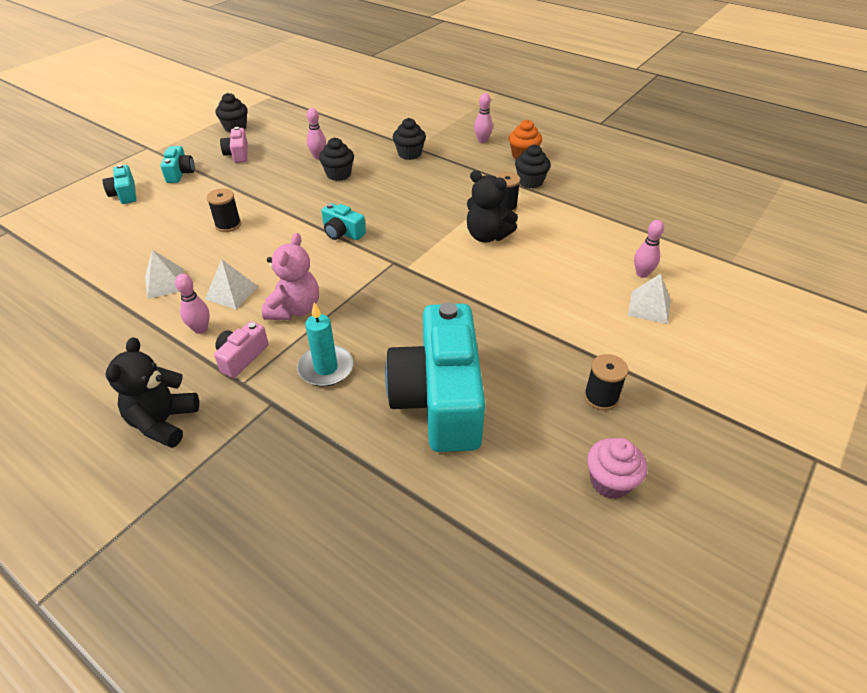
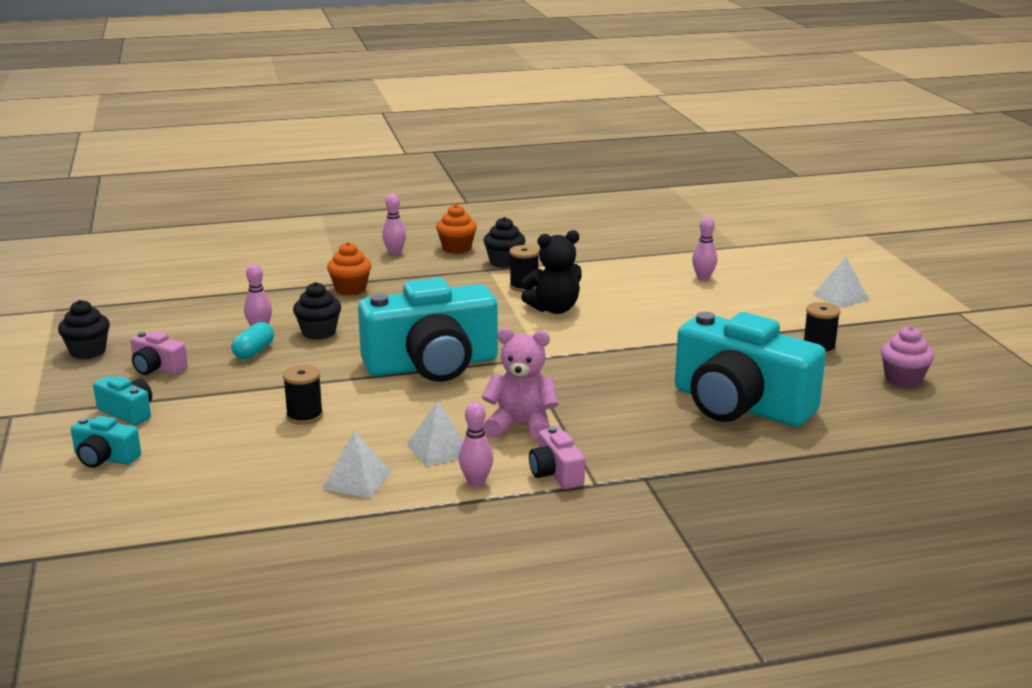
camera: 50 degrees left, 20 degrees down
(163, 422) = (597, 539): black teddy bear -> none
(289, 169) = (254, 352): none -> turquoise capsule
(295, 309) = (521, 426): pink teddy bear -> pink teddy bear turned 45 degrees counterclockwise
(326, 368) = (632, 439): turquoise candle -> none
(342, 232) = (432, 365): turquoise camera -> turquoise camera, size x2.35
(409, 154) = (350, 289): black cupcake -> orange cupcake
(649, 307) = (745, 292): white pyramid -> white pyramid (840, 297)

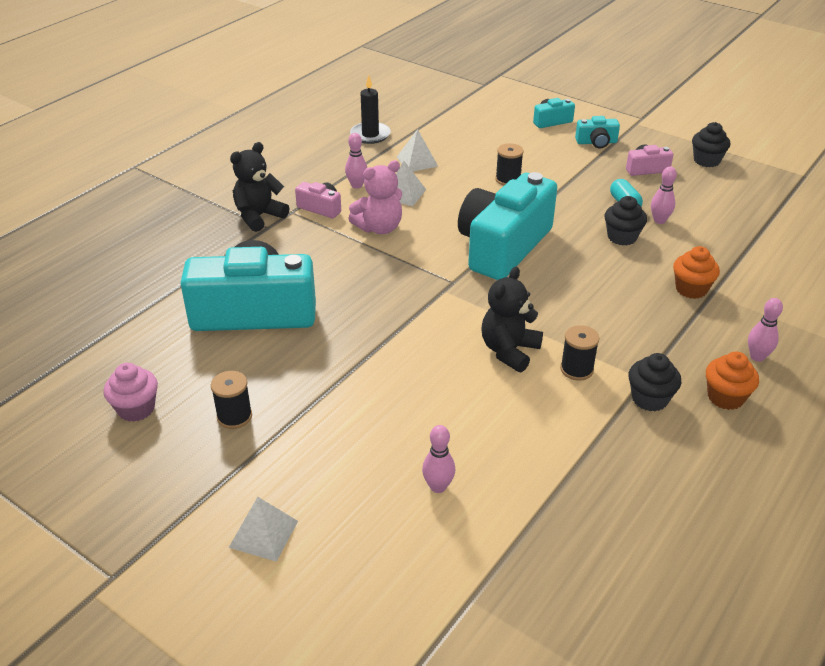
camera: 140 degrees right, 15 degrees up
(347, 548) = (370, 135): none -> black candle
(642, 494) = (259, 216): none -> black teddy bear

